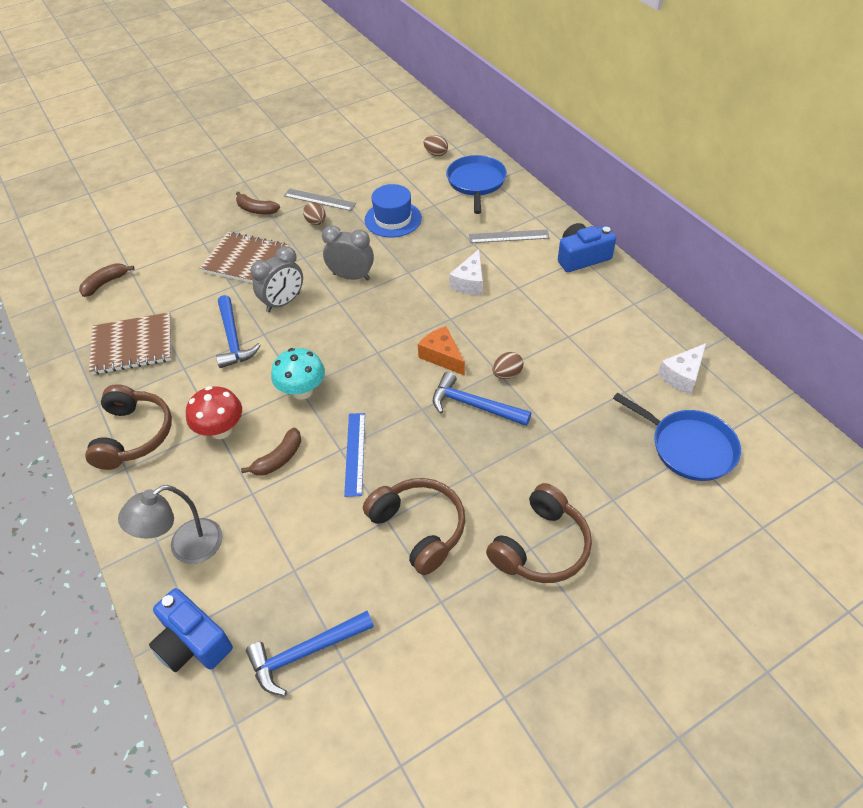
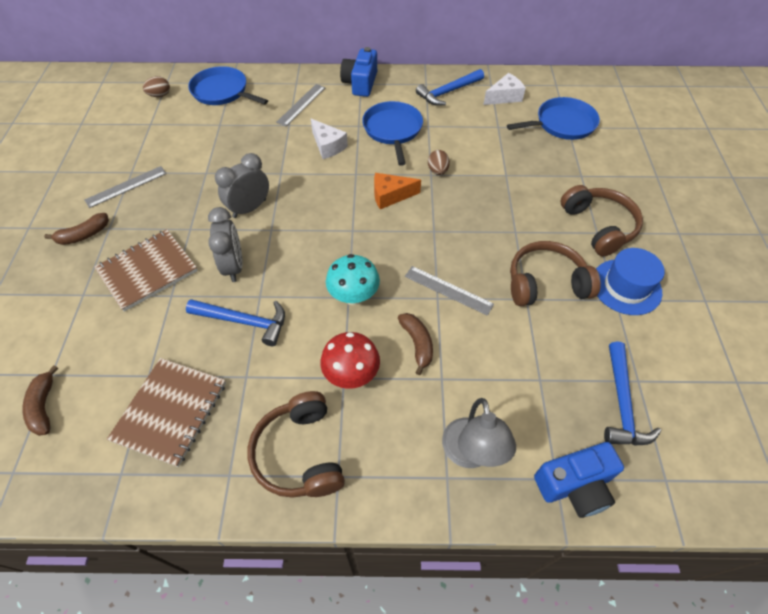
camera: 60 degrees left, 5 degrees up
(133, 435) = (299, 453): brown headphones -> brown headphones turned 135 degrees counterclockwise
(316, 222) = (154, 201): brown egg -> none
(355, 453) = (448, 290): blue ruler -> grey ruler
(393, 219) = (208, 154): blue hat -> blue hat (626, 287)
(474, 405) = (453, 201): blue hammer -> blue hammer (448, 92)
(535, 314) = (393, 130): none -> blue pan
(682, 375) = (504, 97): white cheese -> white cheese turned 105 degrees counterclockwise

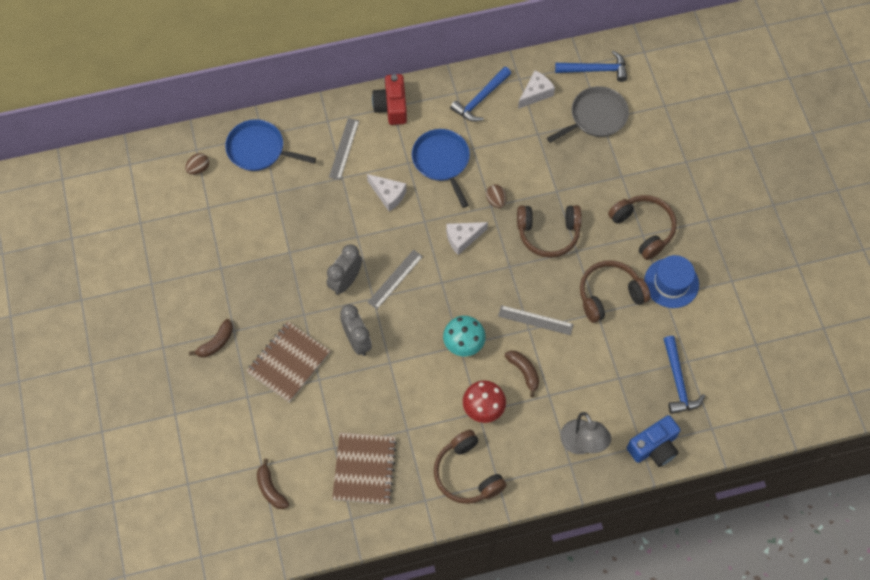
camera: 15 degrees left, 10 degrees up
(126, 186) = (225, 284): grey ruler -> grey ruler (395, 279)
(244, 321) = (386, 387): blue hammer -> blue hammer (595, 70)
(360, 83) = (391, 106): blue camera -> red camera
(390, 196) = (462, 238): orange cheese -> white cheese
(487, 210) = (548, 233): none -> brown headphones
(562, 124) = (595, 117): blue pan -> grey pan

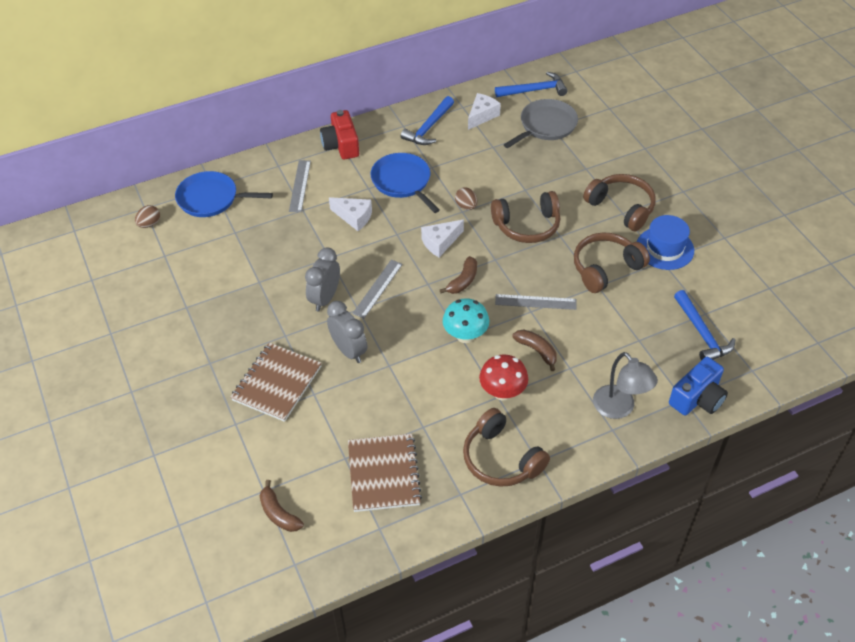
camera: 10 degrees left, 15 degrees down
(216, 342) = (191, 377): brown banana -> brown banana (463, 281)

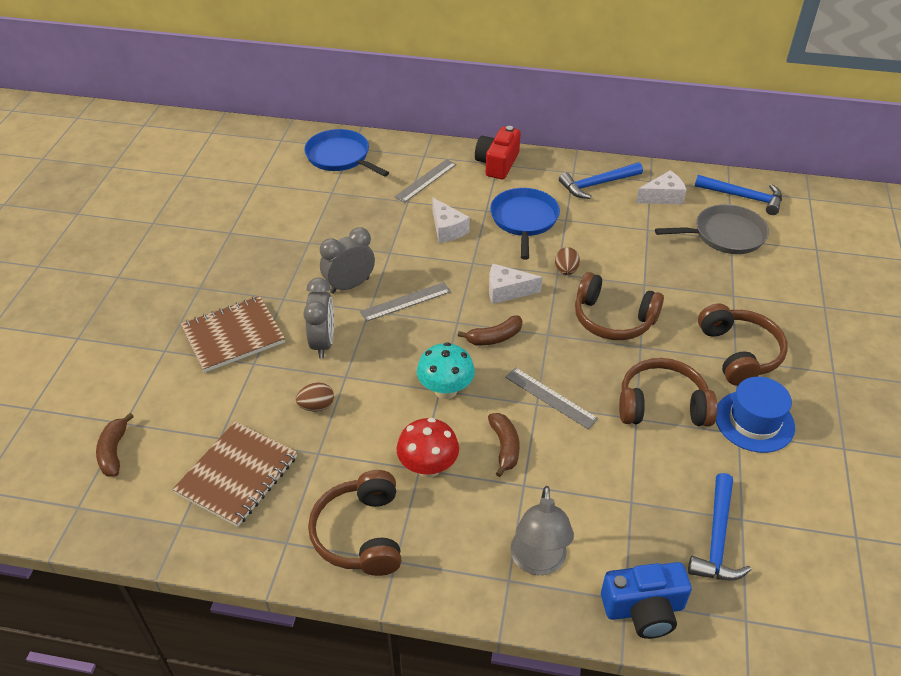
camera: 35 degrees right, 5 degrees down
(149, 224) = (271, 154): brown egg -> brown egg (316, 406)

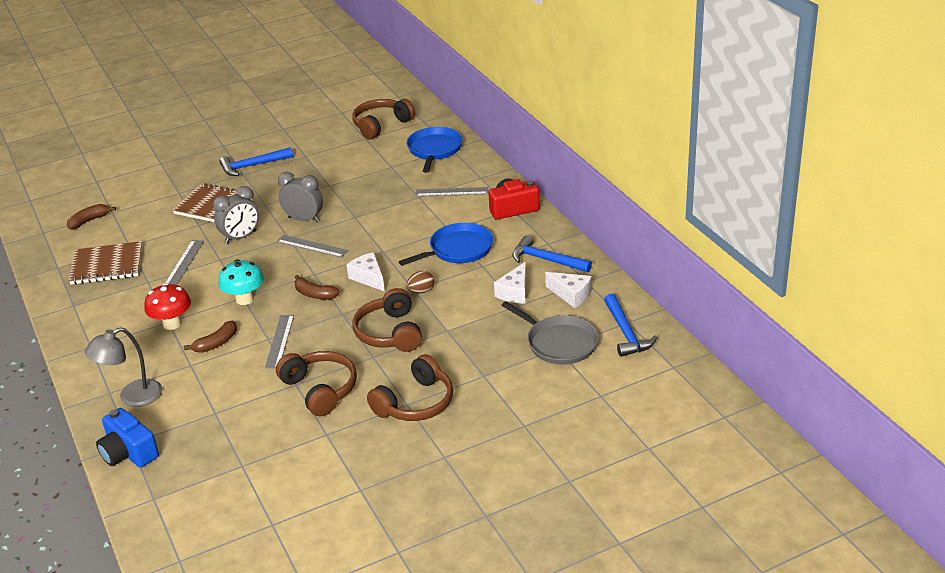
camera: 55 degrees right, 10 degrees down
(316, 406) = (184, 262): brown egg -> grey ruler
(360, 534) = (100, 325): brown headphones -> brown headphones (381, 125)
(447, 229) = (407, 225): white cheese -> white cheese (515, 292)
(717, 538) = (214, 461): blue hammer -> blue hammer (253, 166)
(754, 421) = (346, 437): blue hat -> none

